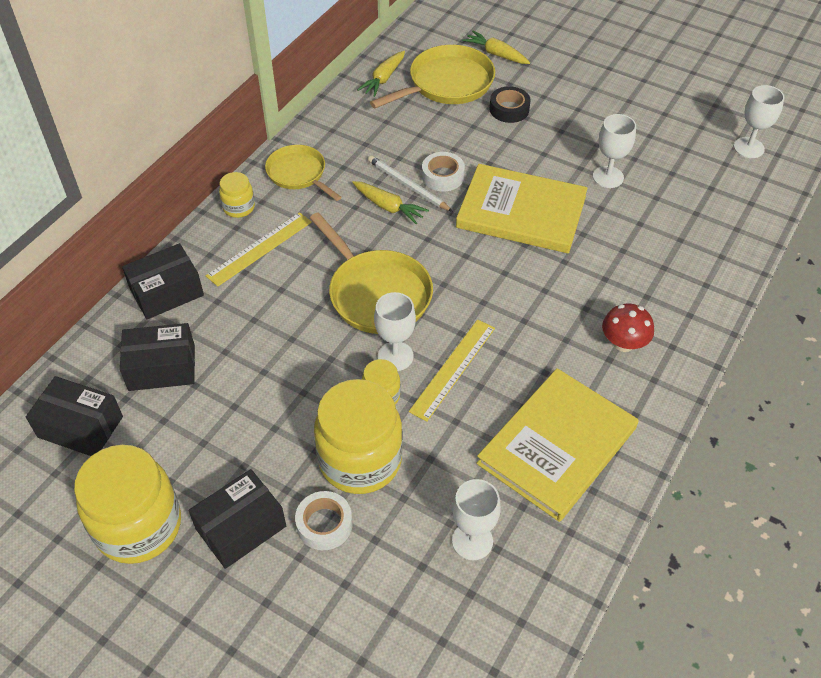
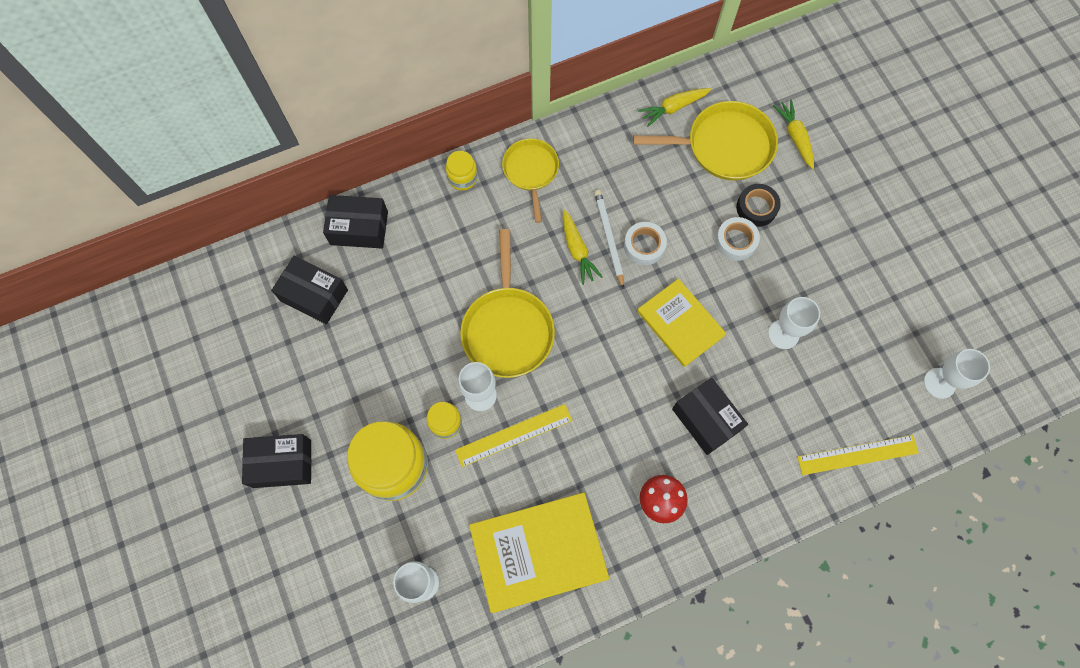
camera: 35 degrees right, 20 degrees up
(80, 427) = (232, 310): black box -> black box (706, 419)
(138, 526) = (221, 416): yellow jar -> none
(260, 248) = (451, 229): yellow ruler -> yellow ruler (857, 455)
(324, 524) = (336, 500): white tape -> white tape (735, 241)
(521, 212) = (680, 323): yellow book -> yellow book, size x0.66

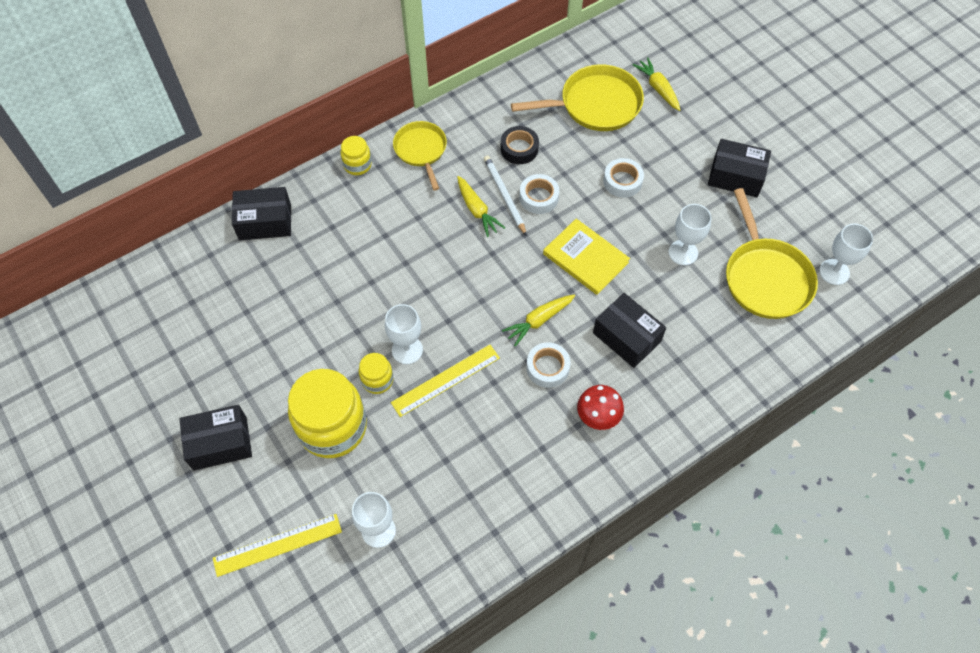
camera: 10 degrees left, 10 degrees down
(314, 295) = (230, 286): black box -> black box (735, 176)
(507, 329) = (423, 288): yellow pan -> yellow pan (765, 278)
(538, 552) = (489, 482): yellow book -> none
(619, 439) = (547, 368): none -> white tape
(673, 108) = (543, 80): yellow carrot -> yellow carrot (538, 321)
(756, 208) = (635, 151): black tape -> black tape (519, 149)
(857, 455) = (774, 345): yellow ruler -> yellow ruler (277, 545)

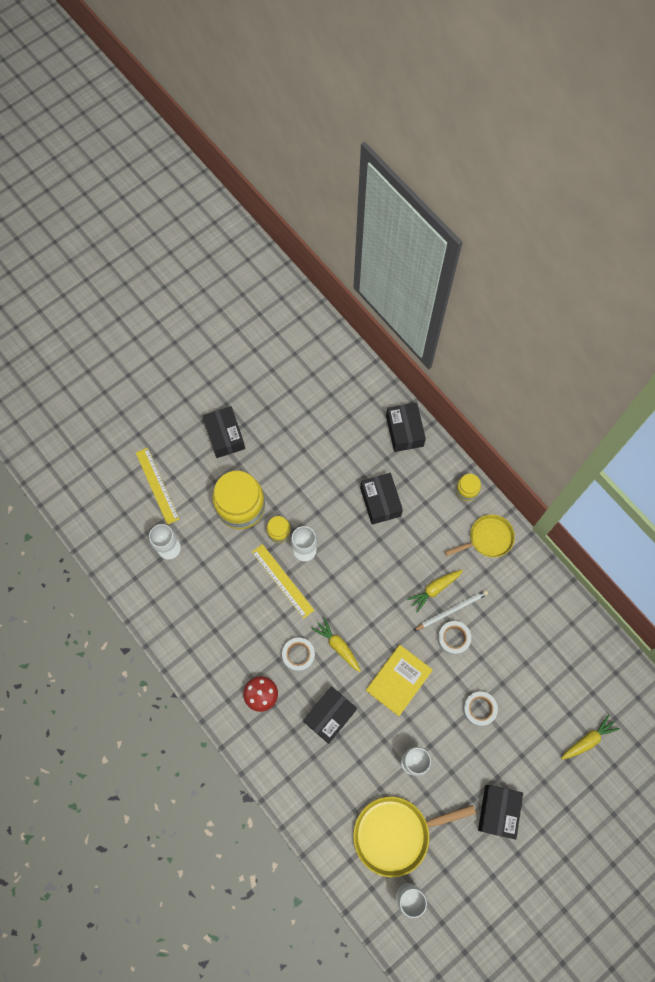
camera: 85 degrees right, 10 degrees up
(355, 257) = (380, 502): none -> black box
(519, 149) = (501, 619): black tape -> none
(595, 105) = (559, 682): yellow pan -> none

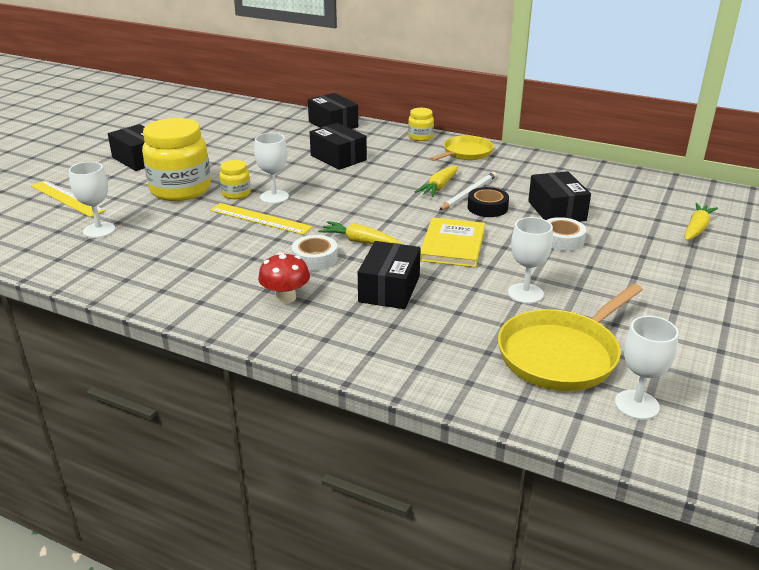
camera: 25 degrees left, 40 degrees down
(453, 638) = (487, 207): white tape -> black tape
(498, 811) = (664, 299): black box -> black box (556, 211)

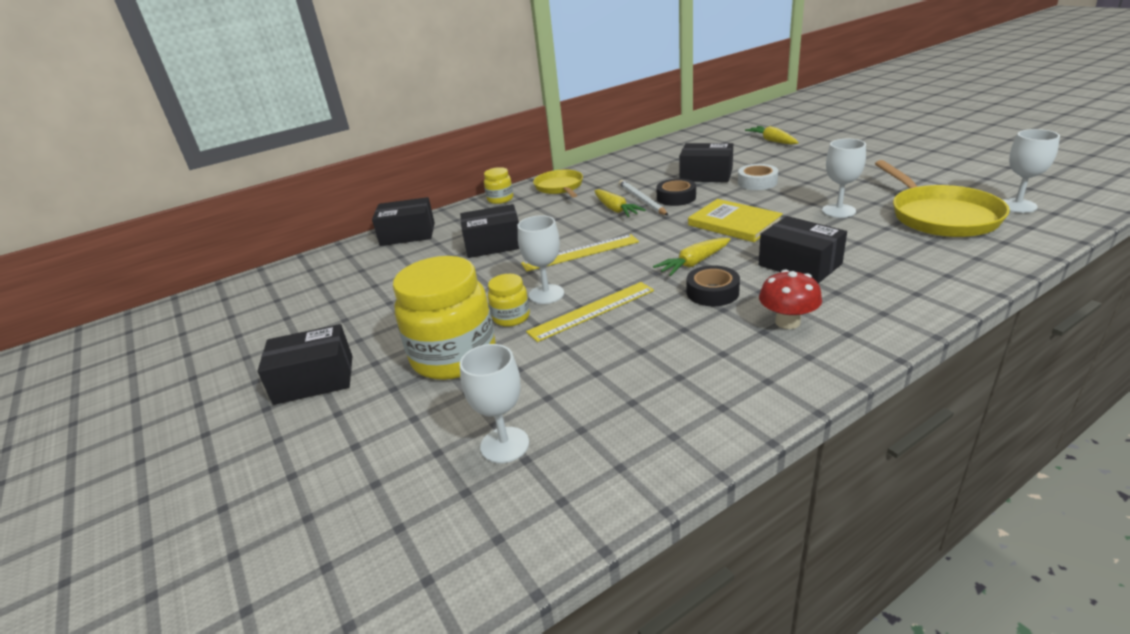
camera: 55 degrees left, 0 degrees up
(67, 198) = (360, 469): yellow ruler -> yellow ruler (580, 253)
(315, 258) = (712, 292): white tape -> black tape

